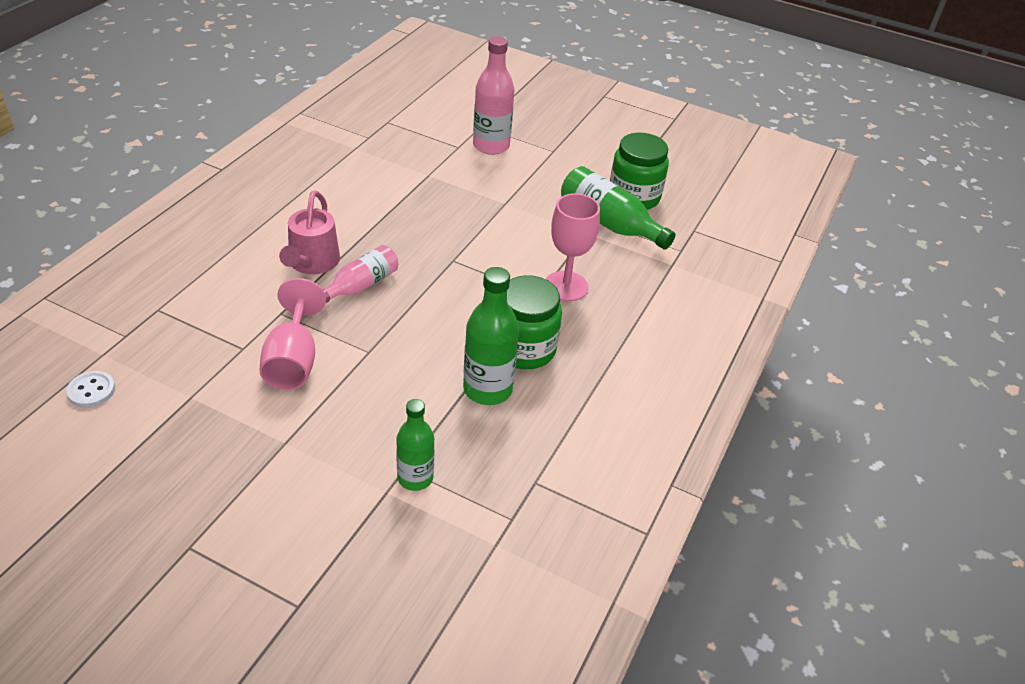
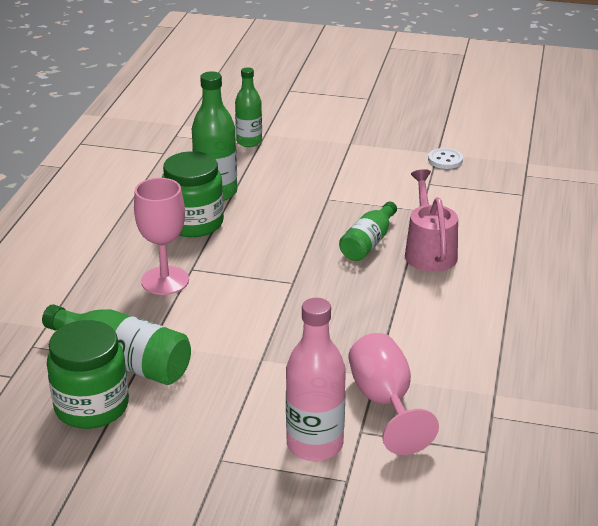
camera: 170 degrees right, 10 degrees down
(91, 391) = (508, 144): white button -> white button (445, 160)
(293, 360) = (383, 183): pink goblet -> pink goblet (384, 402)
(361, 285) = (368, 243): pink bottle -> green bottle

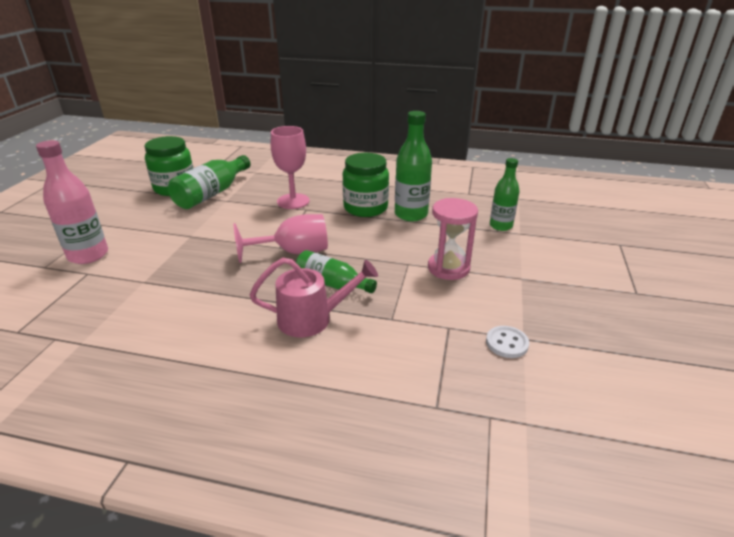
camera: 90 degrees right, 0 degrees up
(335, 177) = (448, 268): none -> pink hourglass
(384, 402) = (110, 284): pink goblet -> pink goblet (293, 252)

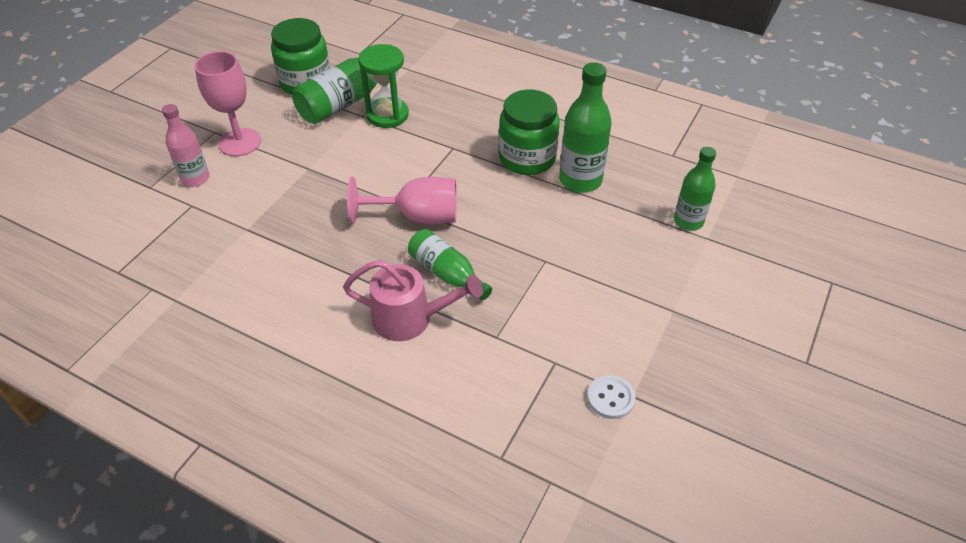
camera: 15 degrees right, 15 degrees up
(88, 255) = (195, 178): pink bottle -> pink bottle, size x0.66
(247, 198) = (387, 115): none -> green hourglass
(293, 201) = (441, 131): pink goblet -> pink goblet (240, 142)
(448, 268) = (591, 277): pink hourglass -> none

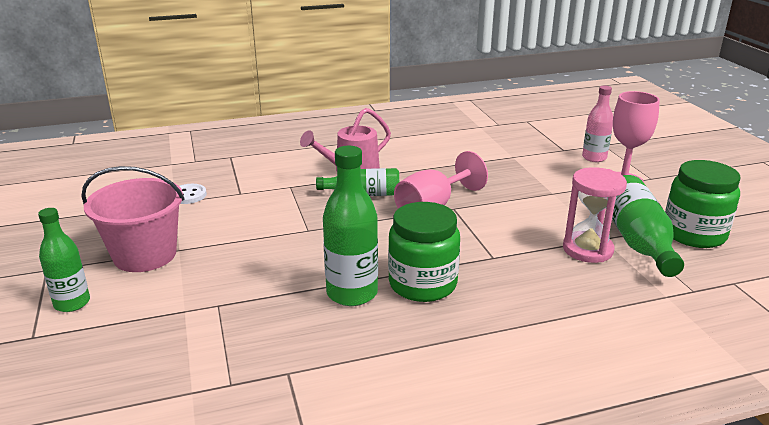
camera: 135 degrees right, 20 degrees down
(387, 115) = (587, 249): green hourglass -> pink hourglass
(688, 221) = (214, 314): green bottle -> green bottle (72, 303)
(707, 322) = (145, 255): none -> pink bucket

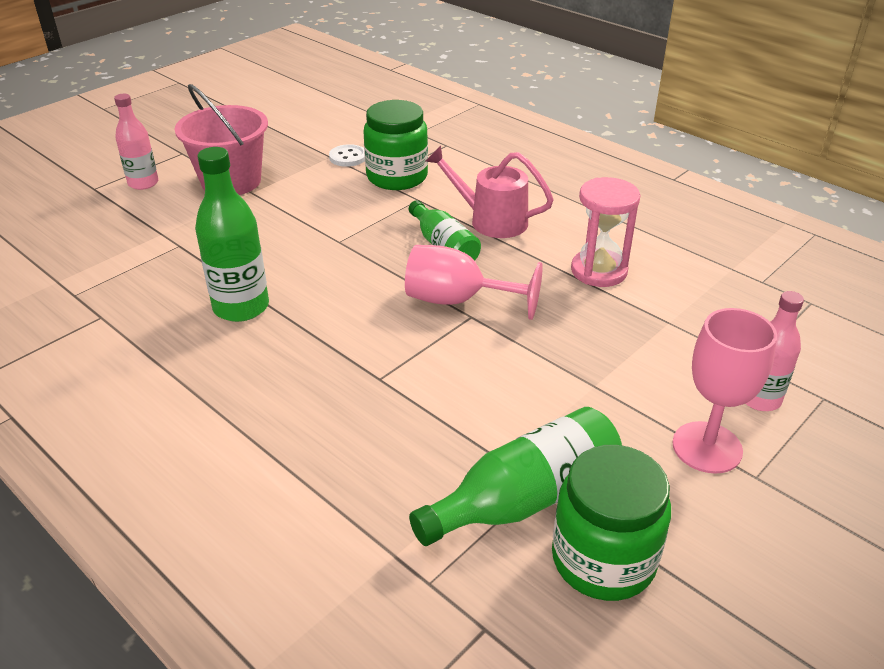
camera: 60 degrees right, 10 degrees up
(72, 303) = (143, 183): green bottle -> pink bottle
(422, 284) = (286, 345): green jar -> green jar (397, 177)
(587, 249) = (461, 453): pink hourglass -> pink hourglass (599, 271)

